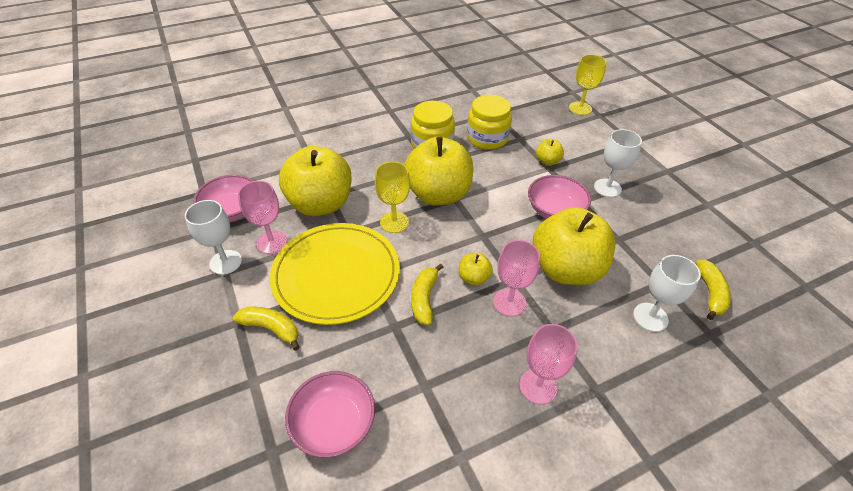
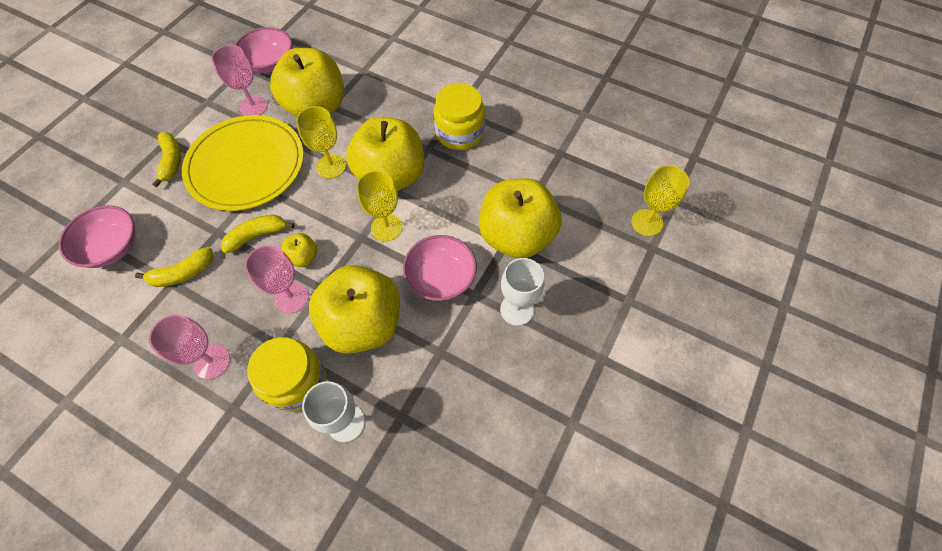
camera: 55 degrees right, 15 degrees up
(225, 262) = (216, 96): white goblet -> none
(485, 218) = (386, 227): none -> yellow goblet
(487, 138) = (509, 168): yellow jar -> yellow jar (296, 382)
(547, 161) = (516, 236): yellow apple -> yellow apple, size x2.34
(710, 293) = (417, 470): yellow banana -> yellow banana (182, 273)

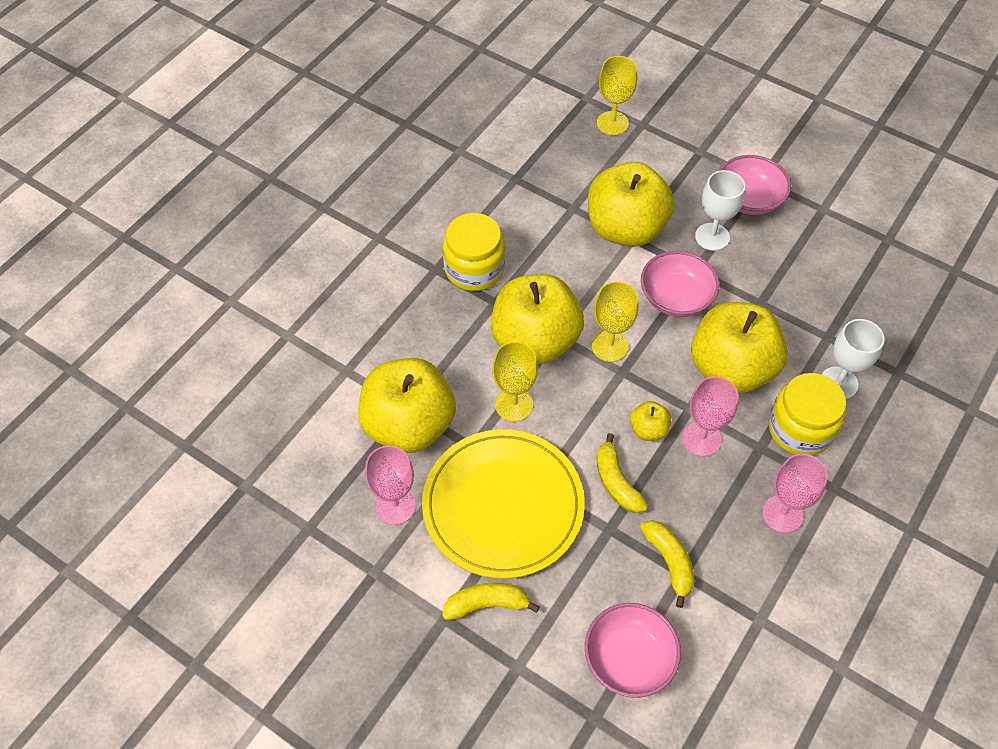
camera: 85 degrees left, 5 degrees down
(269, 63) = (308, 491): pink bowl -> pink bowl (748, 199)

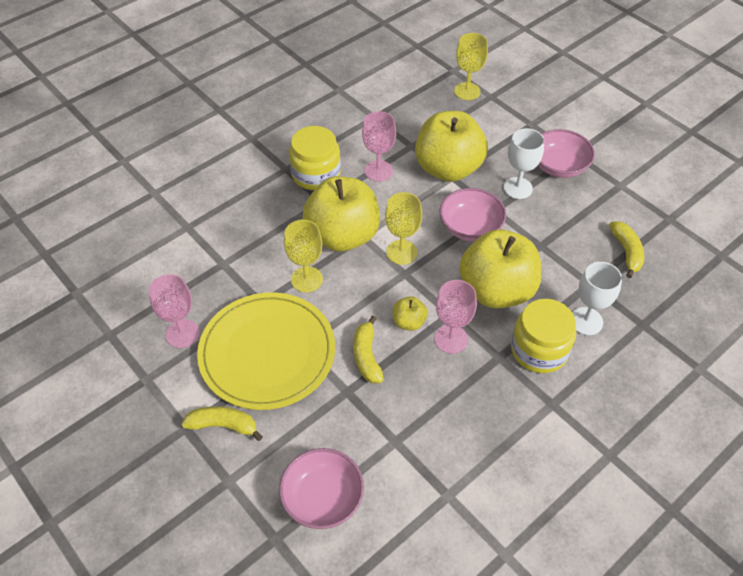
camera: 15 degrees right, 5 degrees down
(409, 425) = (218, 276): yellow apple -> none
(669, 562) = (387, 429): yellow banana -> yellow banana (626, 252)
(782, 514) = (499, 414): pink goblet -> pink goblet (378, 171)

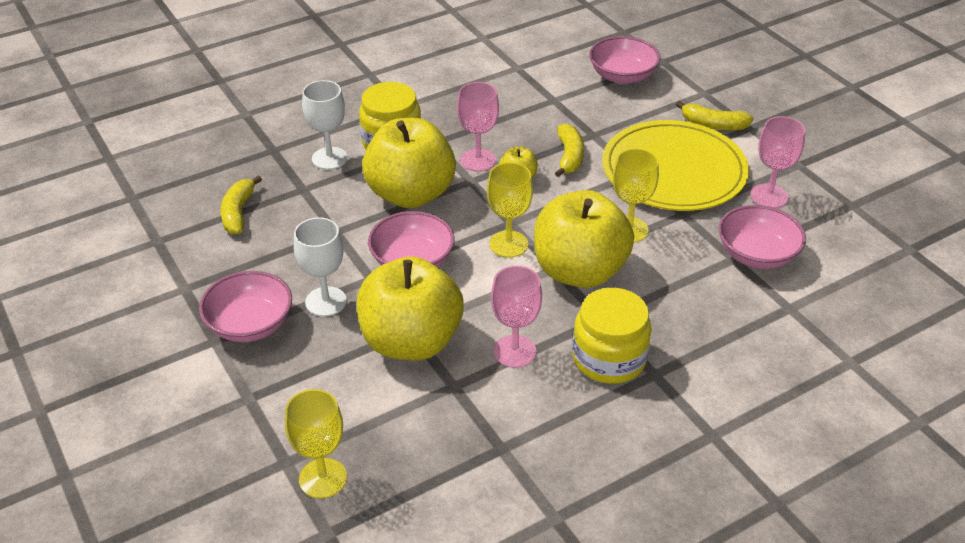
camera: 170 degrees left, 10 degrees down
(204, 269) = (757, 254): none -> pink bowl

